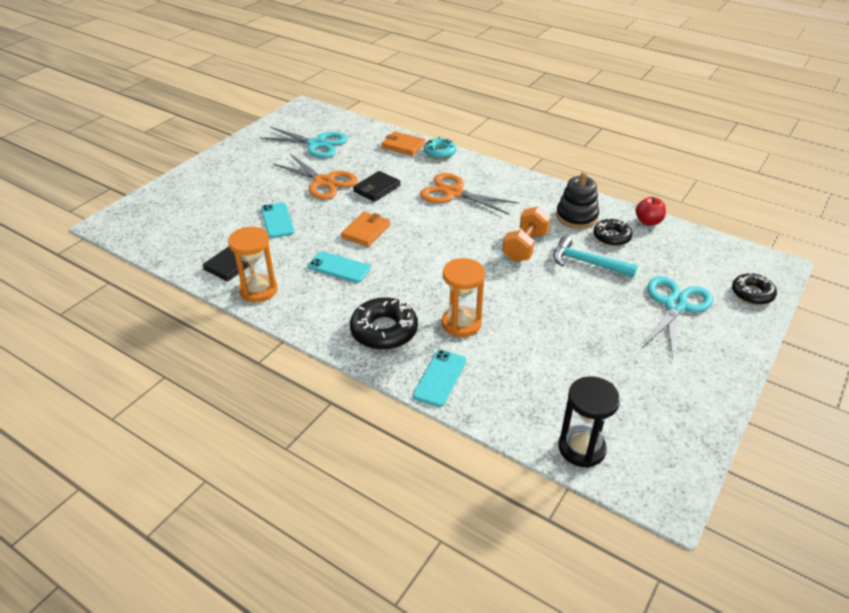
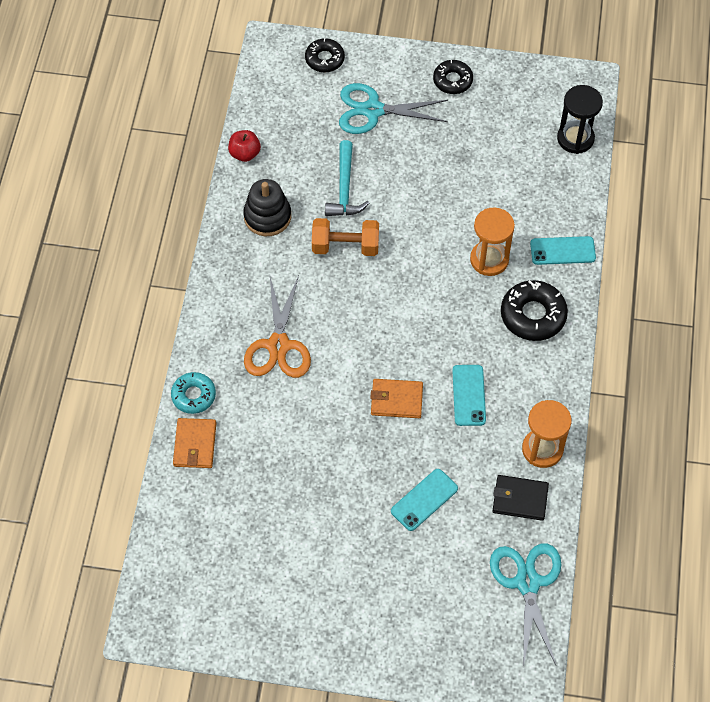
camera: 115 degrees left, 20 degrees up
(317, 144) = (239, 550): turquoise scissors -> turquoise scissors (527, 582)
(324, 182) = (323, 493): orange scissors -> none
(377, 188) = (308, 428): black wallet -> none
(611, 237) = (289, 178): black donut -> black donut (452, 80)

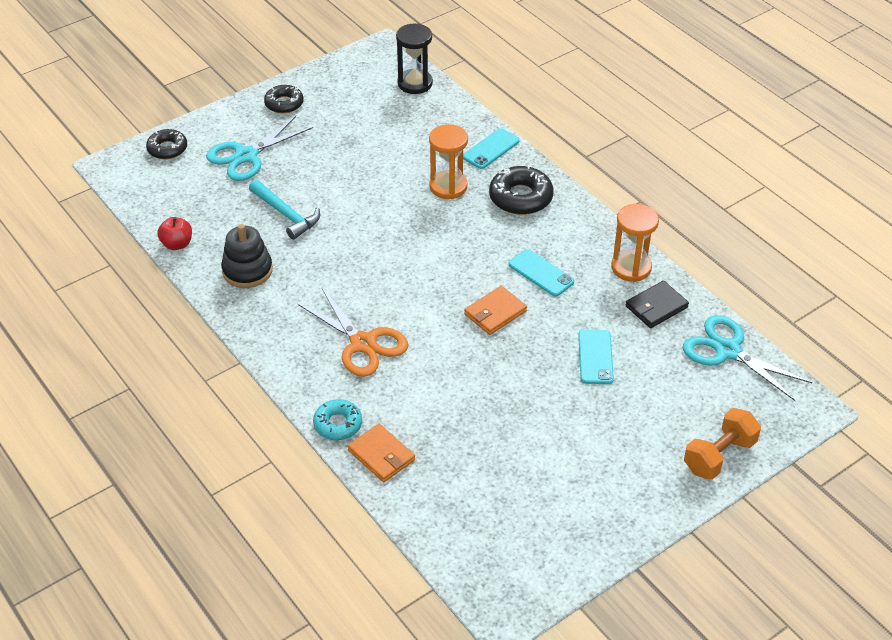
camera: 45 degrees left, 15 degrees down
(345, 246) = (333, 248): orange dumbbell -> orange dumbbell (719, 456)

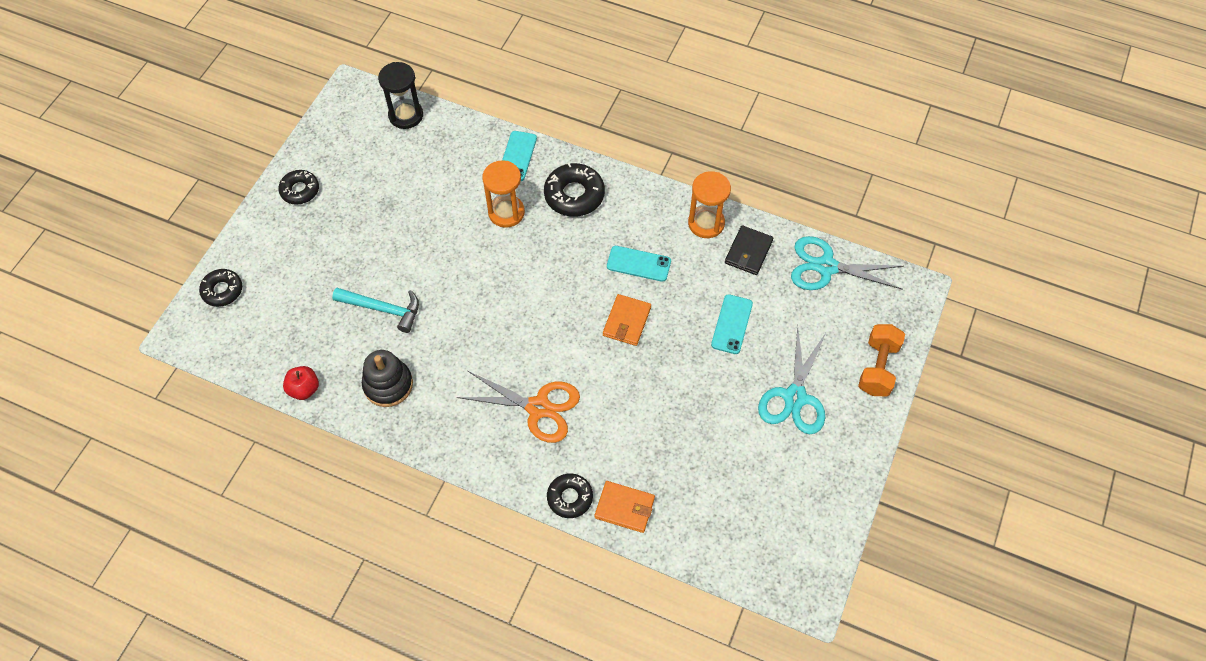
camera: 30 degrees left, 15 degrees up
(246, 156) = (303, 264): turquoise scissors -> turquoise scissors (794, 397)
(338, 424) = (570, 497): turquoise donut -> black donut
(595, 357) = (732, 324): turquoise phone -> turquoise phone turned 45 degrees clockwise

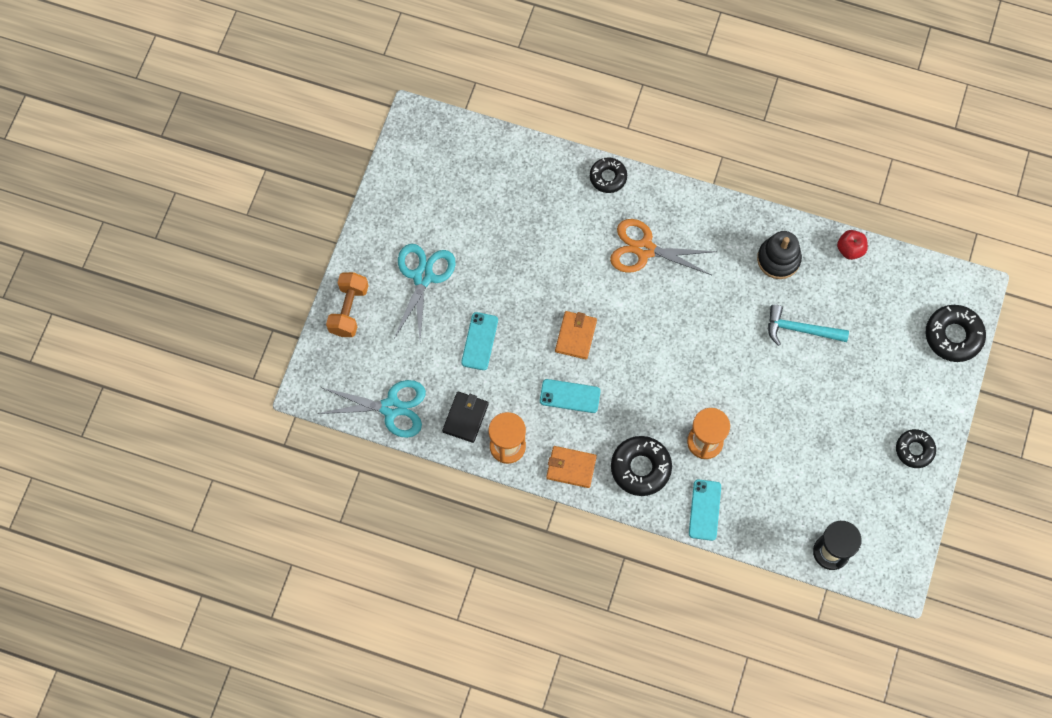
camera: 175 degrees right, 10 degrees up
(222, 290) = (953, 336): black donut -> black donut, size x1.53
(624, 508) = (562, 173): orange wallet -> orange wallet (571, 467)

